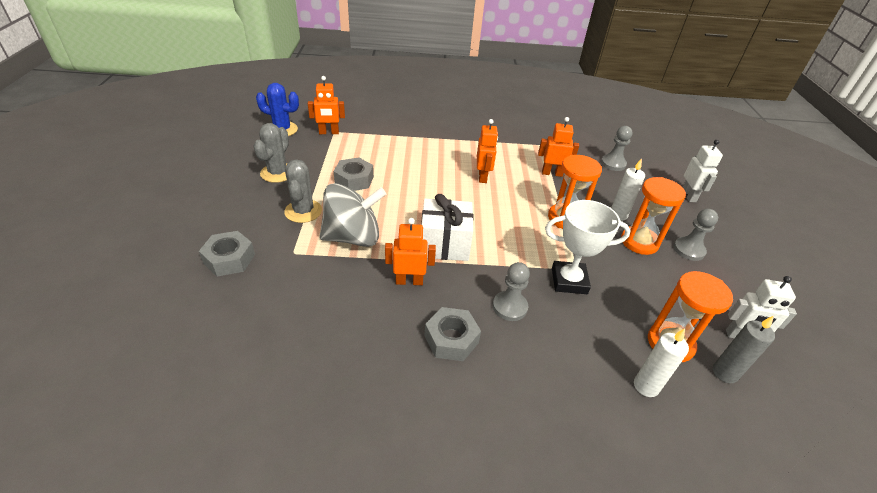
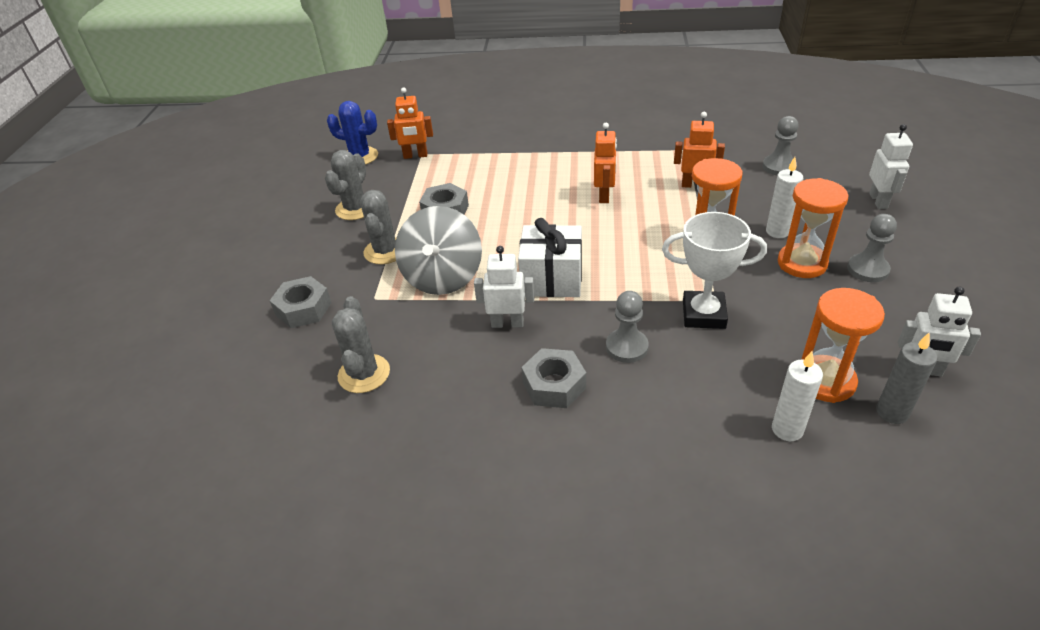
camera: 10 degrees right, 0 degrees up
(283, 322) = (364, 374): none -> grey cactus
(353, 237) = (443, 277): grey spinning top -> grey spinning top turned 105 degrees clockwise
(409, 281) = (507, 323): orange robot -> white robot

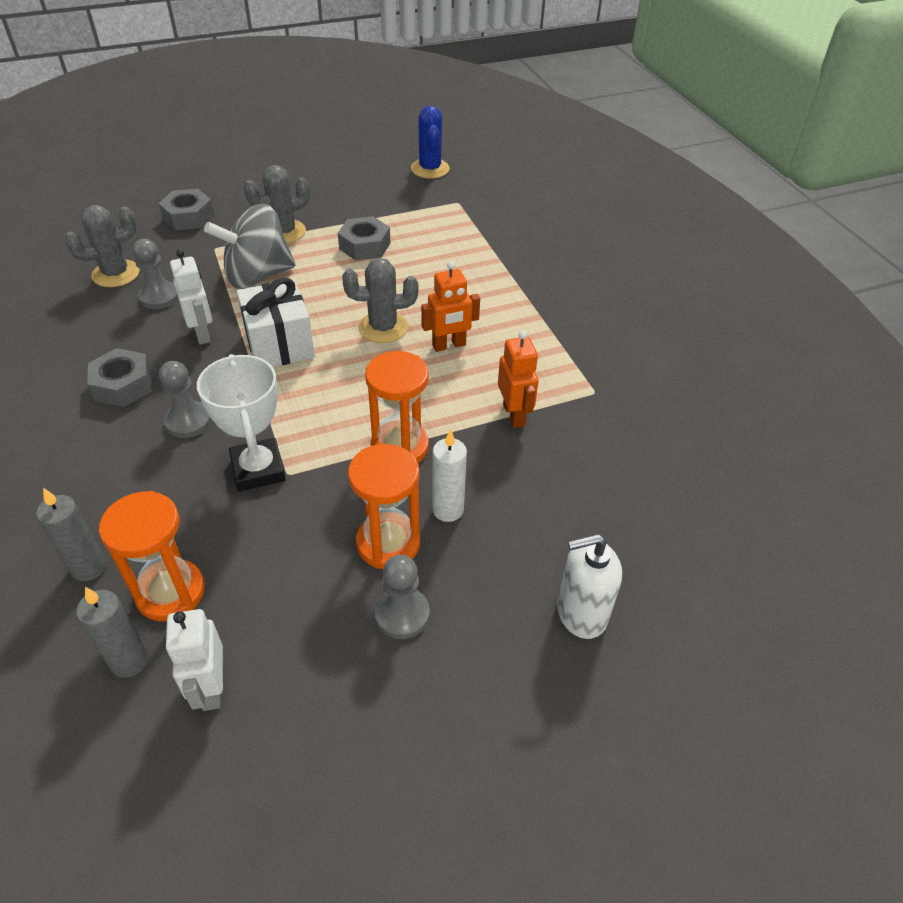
camera: 60 degrees right, 5 degrees up
(355, 209) = (342, 195): grey cactus -> grey cactus (383, 328)
(415, 156) = (451, 199): orange robot -> none
(779, 167) = (608, 489): grey pawn -> grey pawn (159, 297)
(787, 429) = (89, 567): white candle -> grey candle
(878, 201) = (581, 613): white robot -> white soap dispenser

